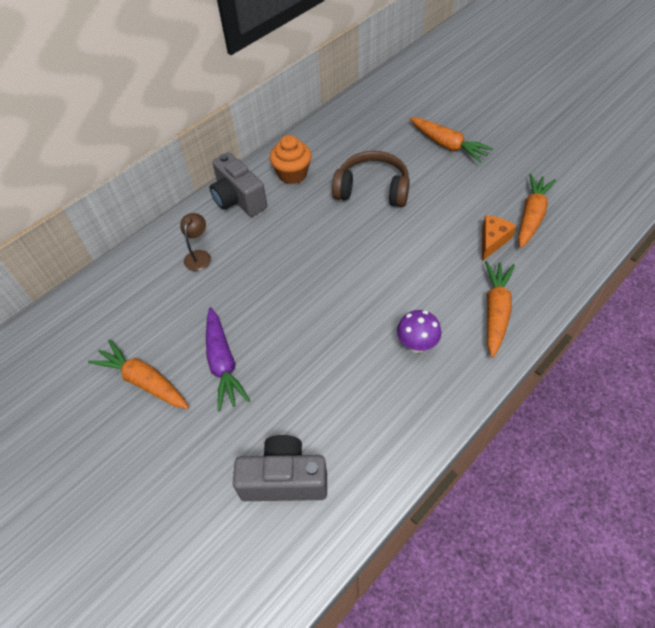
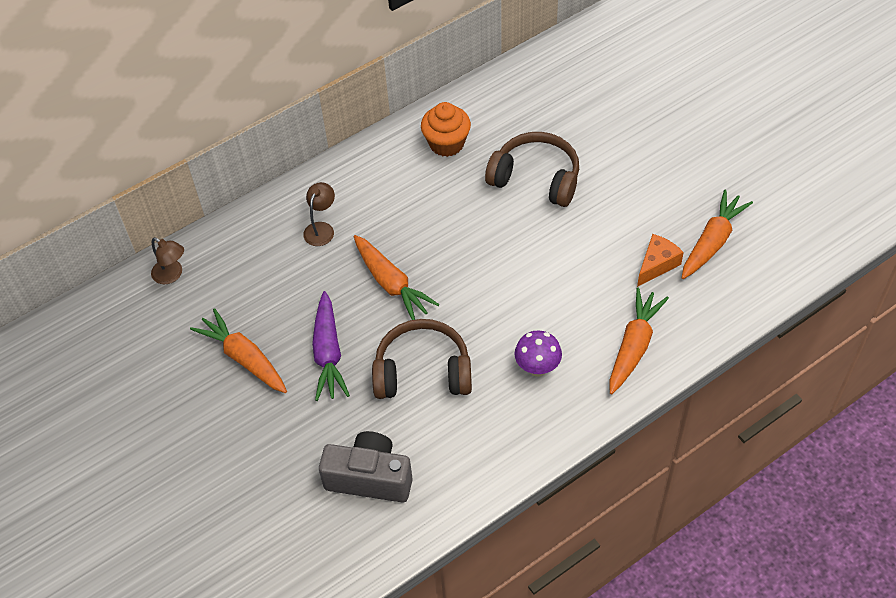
camera: 10 degrees right, 0 degrees up
(68, 316) = (172, 275): none -> brown lamp
(238, 199) = (377, 166): grey camera -> none
(313, 365) = (422, 371): none -> brown headphones
(447, 145) = (642, 134): orange carrot -> orange carrot (391, 284)

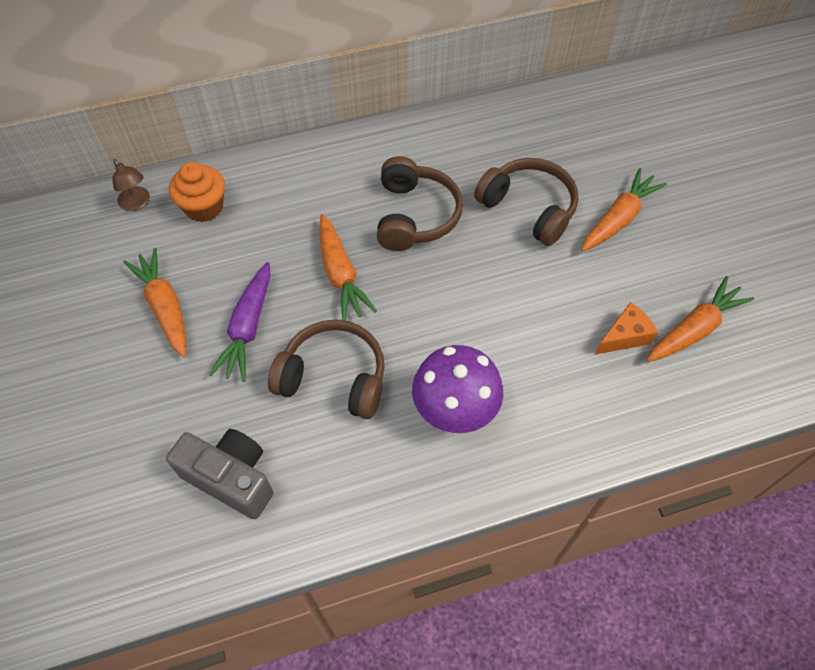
camera: 15 degrees right, 5 degrees up
(321, 229) = (296, 199): brown lamp -> none
(437, 213) = (415, 215): none -> brown headphones
(446, 143) = (452, 149): orange cupcake -> orange cupcake (204, 207)
(537, 368) = (454, 412): purple mushroom -> purple mushroom, size x1.66
(634, 346) = (568, 420): orange carrot -> orange carrot (619, 218)

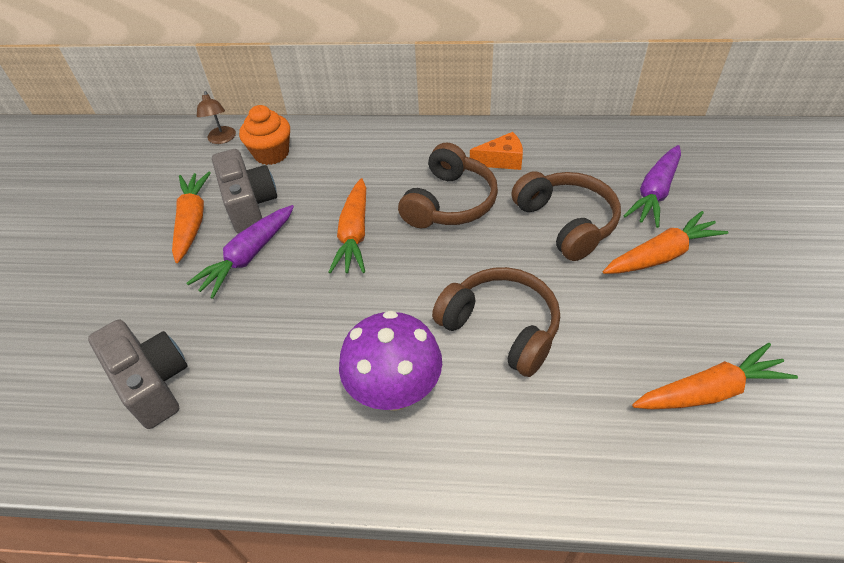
camera: 25 degrees right, 10 degrees down
(215, 272) = (249, 205): none -> grey camera
(334, 377) = (297, 322): brown headphones -> brown headphones (501, 327)
(592, 157) = (654, 193): none -> purple carrot
(624, 336) = (619, 374): orange cheese -> orange cheese (501, 160)

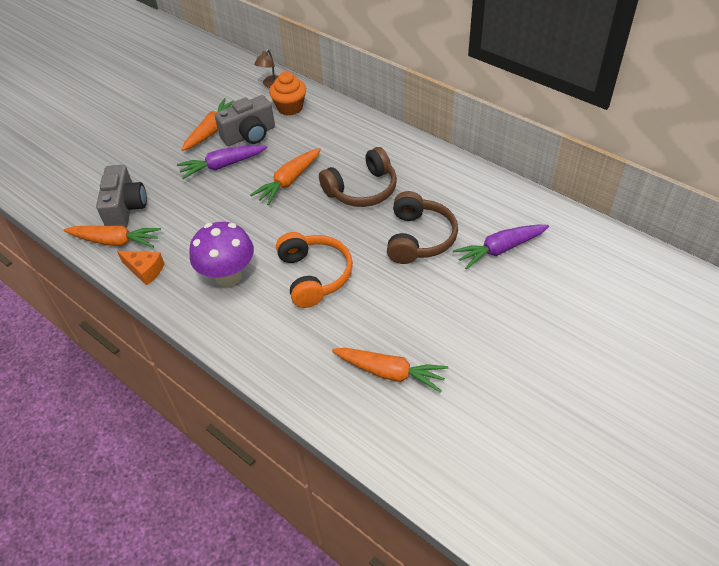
camera: 35 degrees right, 0 degrees up
(249, 205) = (249, 135): grey camera -> grey camera turned 45 degrees clockwise
(501, 160) = (423, 178): orange cheese -> orange cheese (145, 270)
(501, 327) = (314, 275): brown headphones -> orange headphones
(661, 255) = (455, 288): orange carrot -> orange carrot (115, 241)

